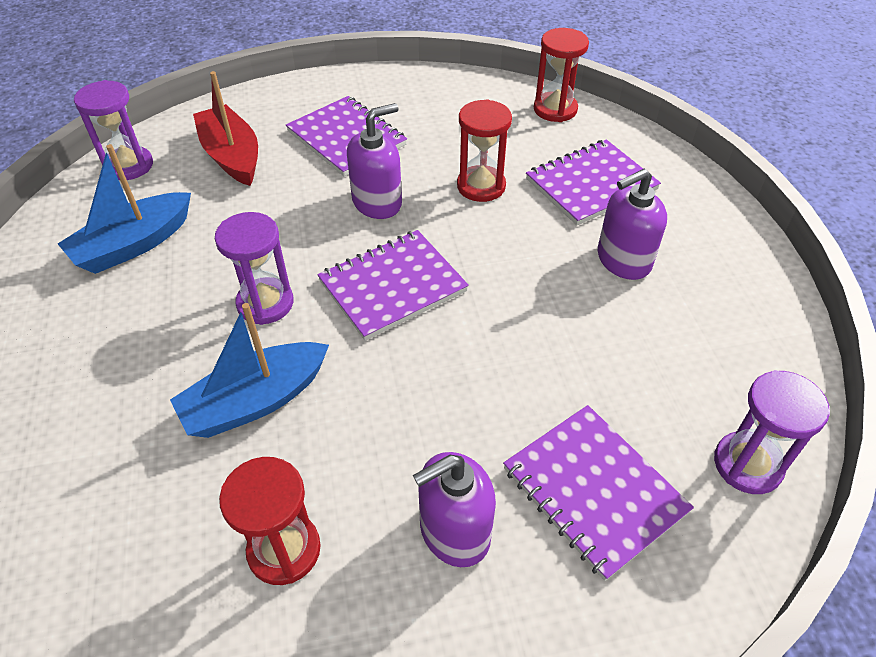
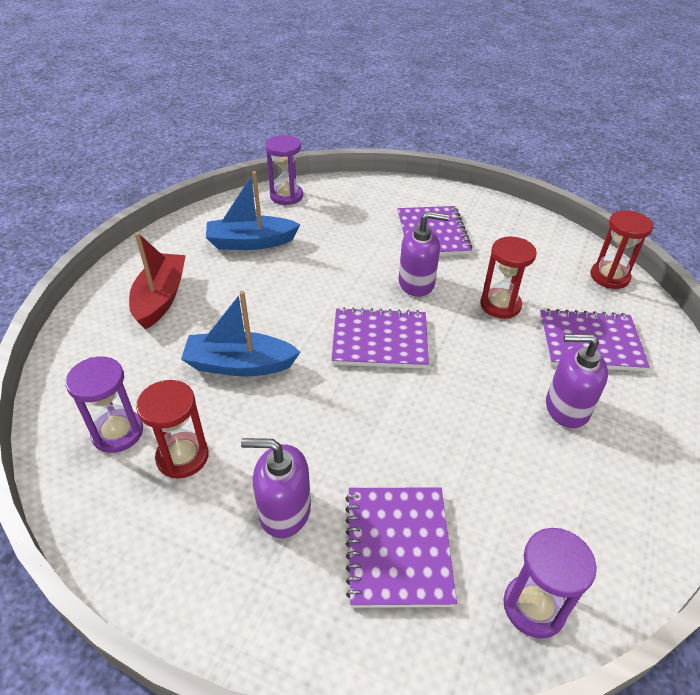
camera: 35 degrees right, 5 degrees down
(232, 156) = (349, 215): red boat -> red boat (161, 298)
(265, 303) = (293, 311): purple hourglass -> purple hourglass (117, 432)

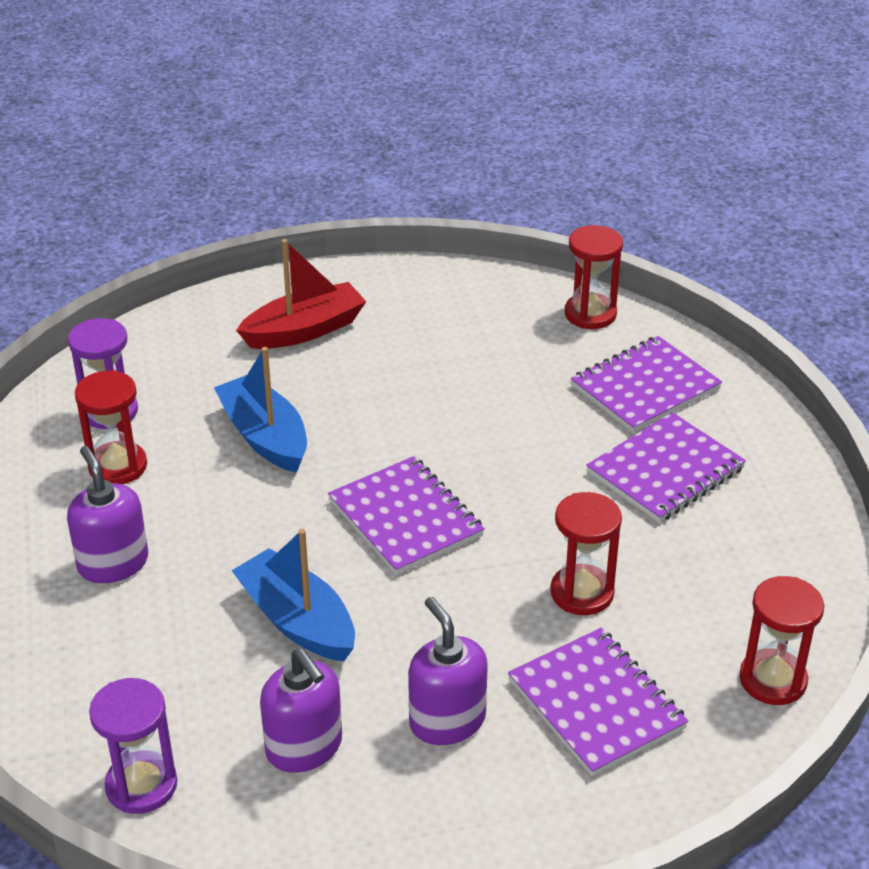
camera: 55 degrees right, 5 degrees down
(251, 242) = (466, 337): blue boat -> blue boat (297, 621)
(286, 196) = (590, 314): purple hourglass -> red hourglass
(398, 547) = (134, 659): purple notebook -> purple notebook (645, 387)
(416, 283) = (543, 502): purple soap dispenser -> purple soap dispenser (304, 747)

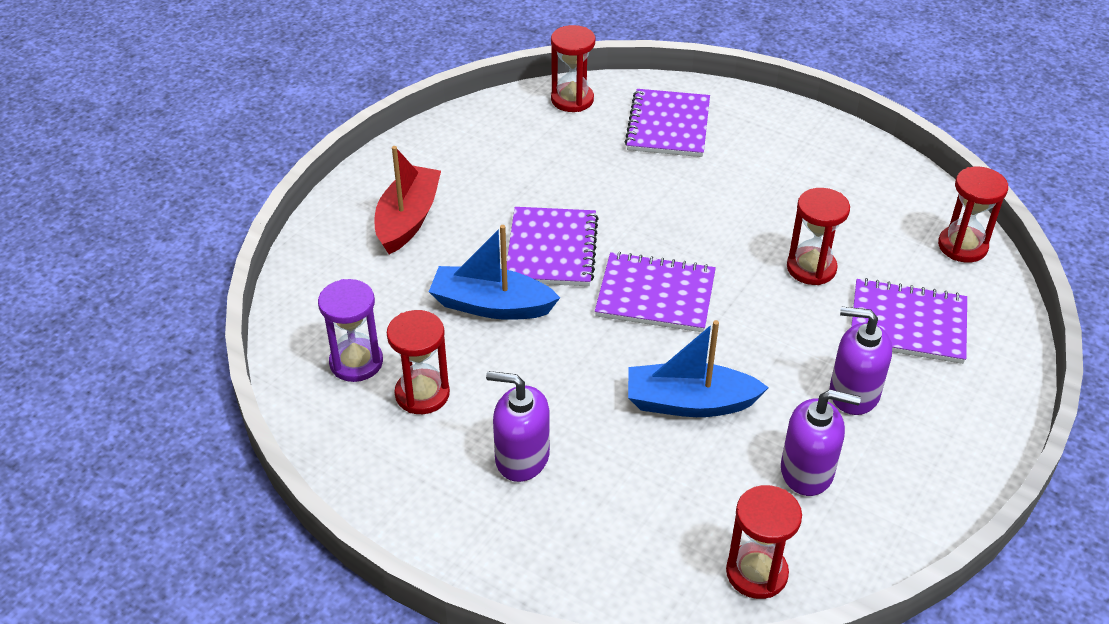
camera: 45 degrees left, 5 degrees up
(141, 785) = (756, 573): purple hourglass -> red hourglass
(665, 470) = (750, 168): purple notebook -> purple notebook (551, 249)

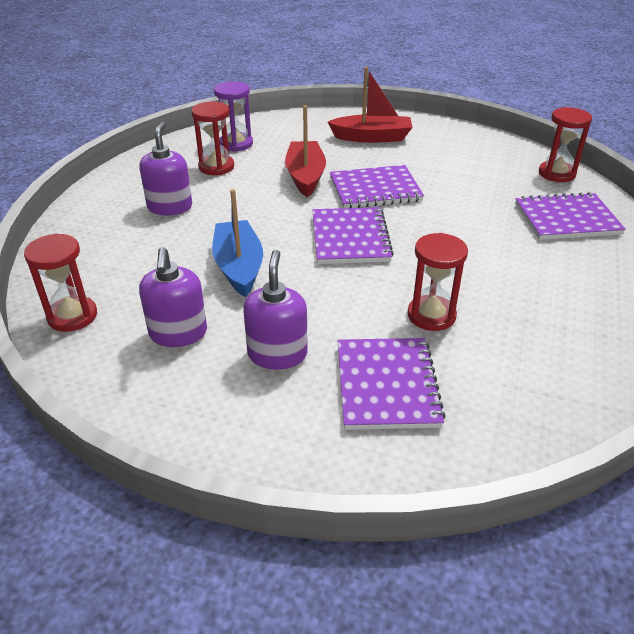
camera: 75 degrees right, 5 degrees down
(491, 305) = (305, 176): blue boat -> red boat
(962, 246) = (537, 424): red hourglass -> none

